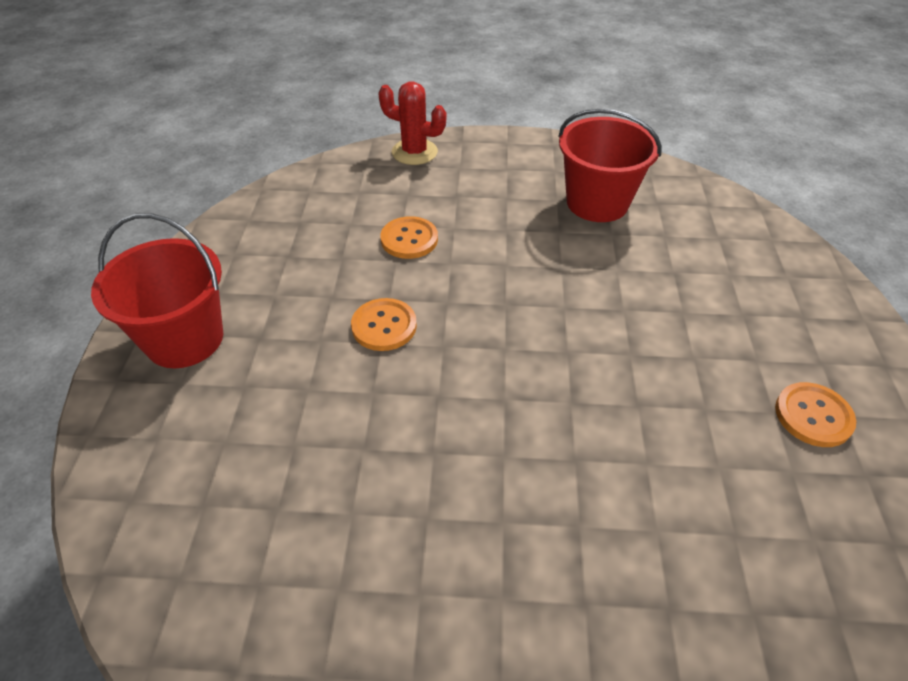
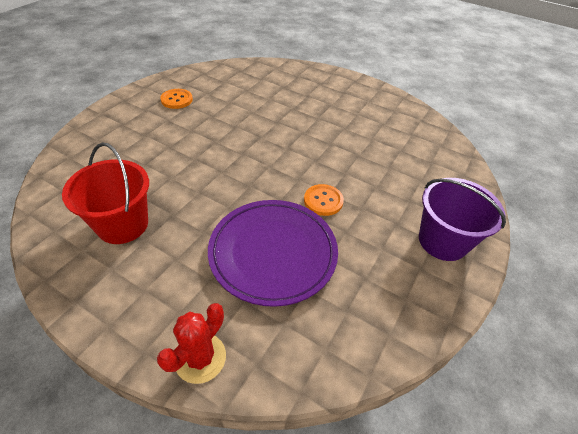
camera: 155 degrees left, 0 degrees up
(184, 339) = (442, 241): red bucket -> purple bucket
(409, 239) = (273, 253): orange button -> purple plate
(414, 152) = (200, 358): red cactus -> red cactus turned 75 degrees clockwise

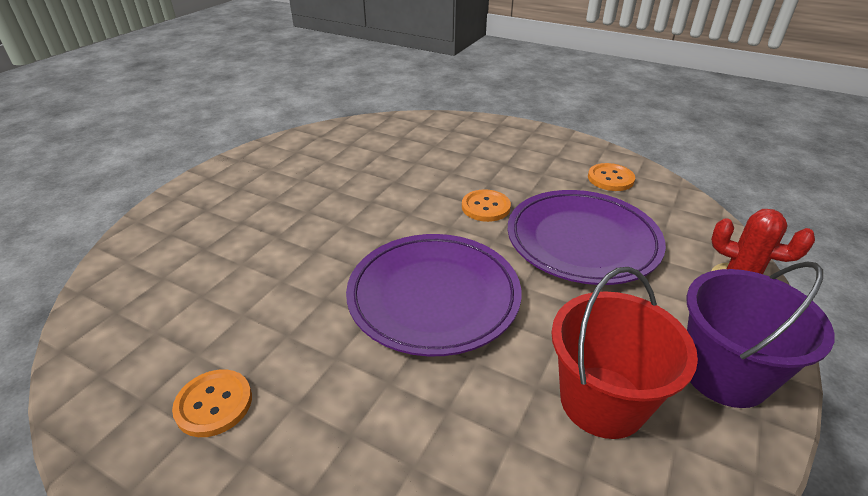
camera: 90 degrees left, 10 degrees down
(226, 165) = (433, 297): none -> purple plate
(378, 305) = (610, 179): none -> orange button
(442, 241) = (518, 142): purple bucket -> purple bucket (724, 374)

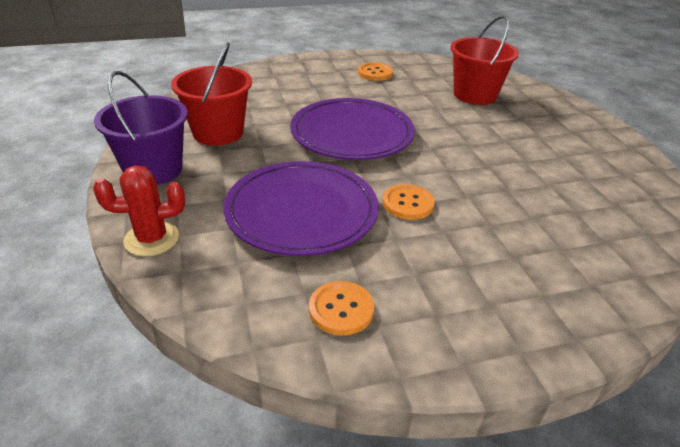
camera: 135 degrees right, 0 degrees up
(203, 273) = (475, 95): none -> red bucket

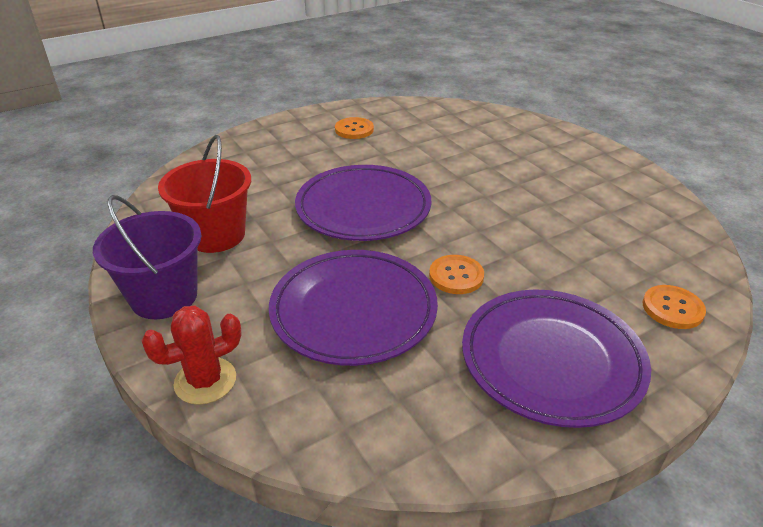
camera: 15 degrees left, 0 degrees up
(341, 309) = (444, 409): orange button -> orange button (672, 308)
(464, 293) = (551, 360): none -> purple plate
(475, 95) = (467, 137): red bucket -> none

